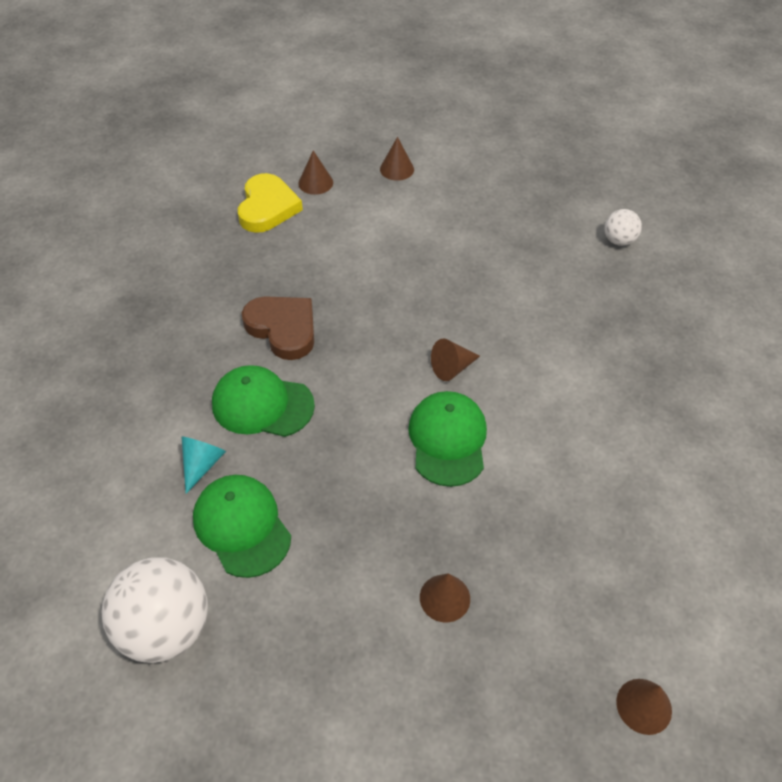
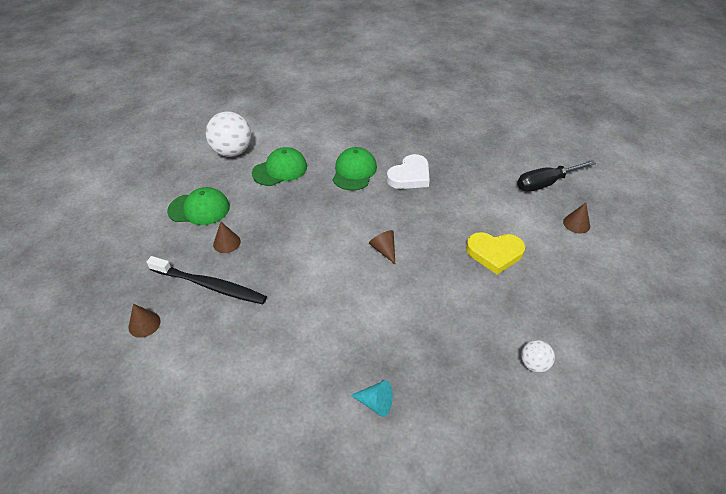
camera: 90 degrees right, 5 degrees down
(202, 464) = (317, 154): turquoise cone -> turquoise cone (375, 403)
(267, 207) = (513, 163): yellow heart -> yellow heart (494, 253)
(283, 329) = (410, 176): brown heart -> white heart
(315, 183) = (545, 183): brown cone -> black screwdriver
(448, 440) = (327, 246): green cap -> green cap (199, 209)
(547, 609) = (210, 286): none -> black toothbrush

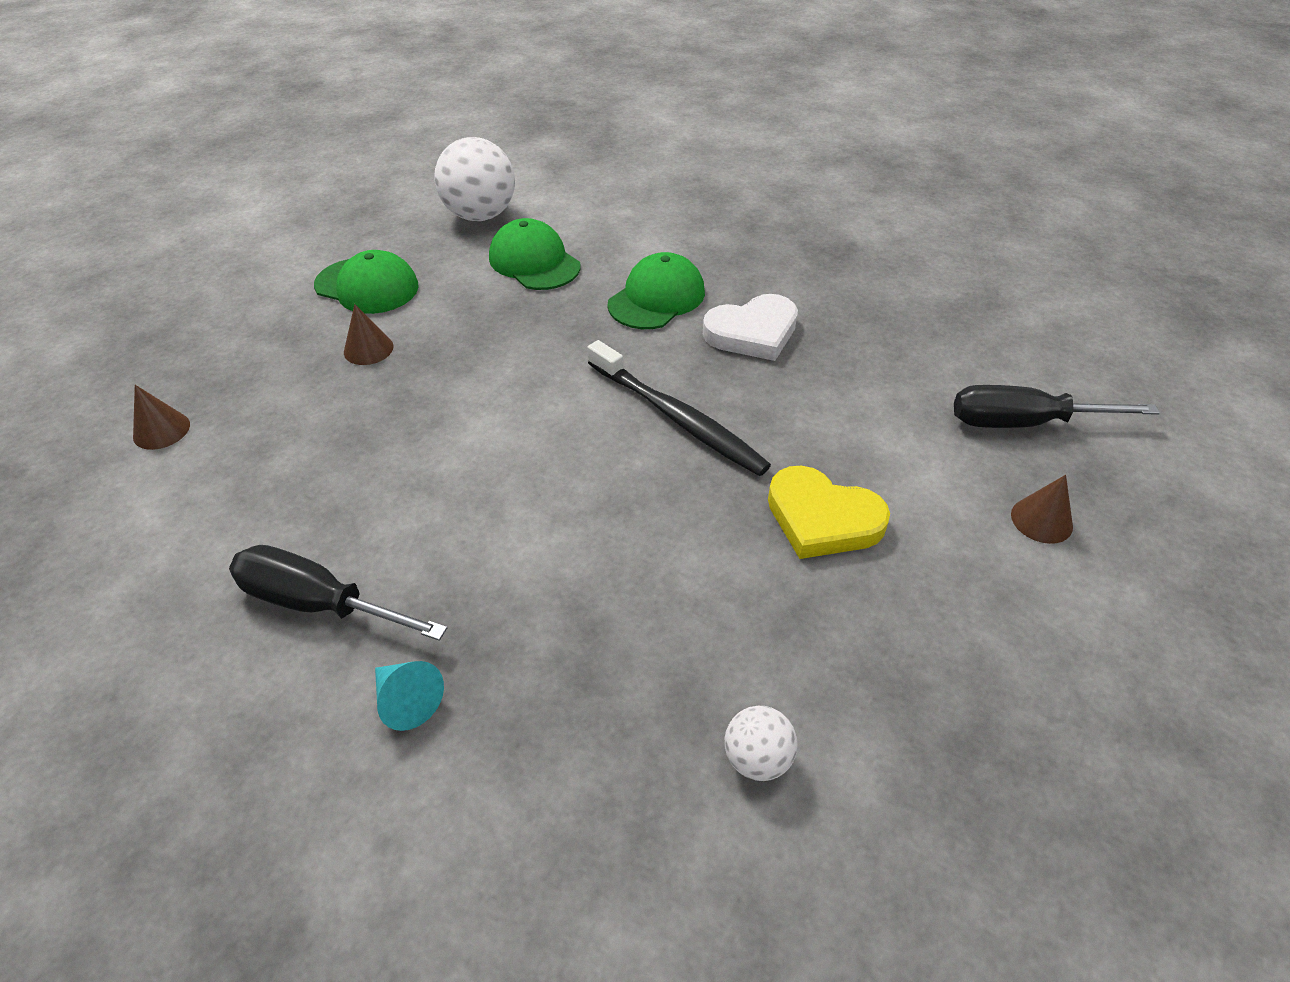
camera: 25 degrees right, 0 degrees up
(210, 286) = (295, 406): black toothbrush -> black toothbrush (678, 418)
(280, 170) = (534, 262): green cap -> green cap turned 120 degrees counterclockwise
(300, 377) = (319, 603): none -> black screwdriver
(384, 250) = (614, 443): brown cone -> none

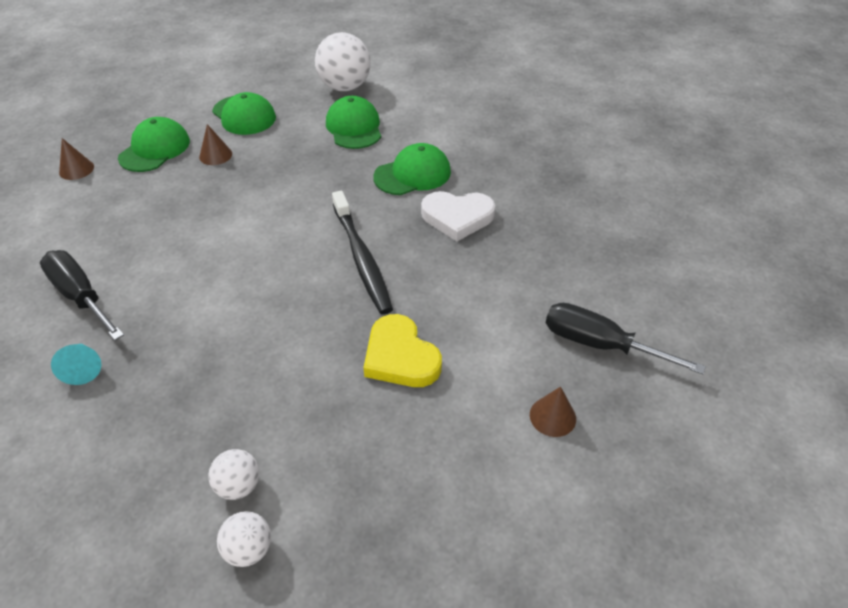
camera: 25 degrees right, 0 degrees up
(268, 367) = (155, 149): none -> green cap
(836, 831) = (249, 549): none -> white ball

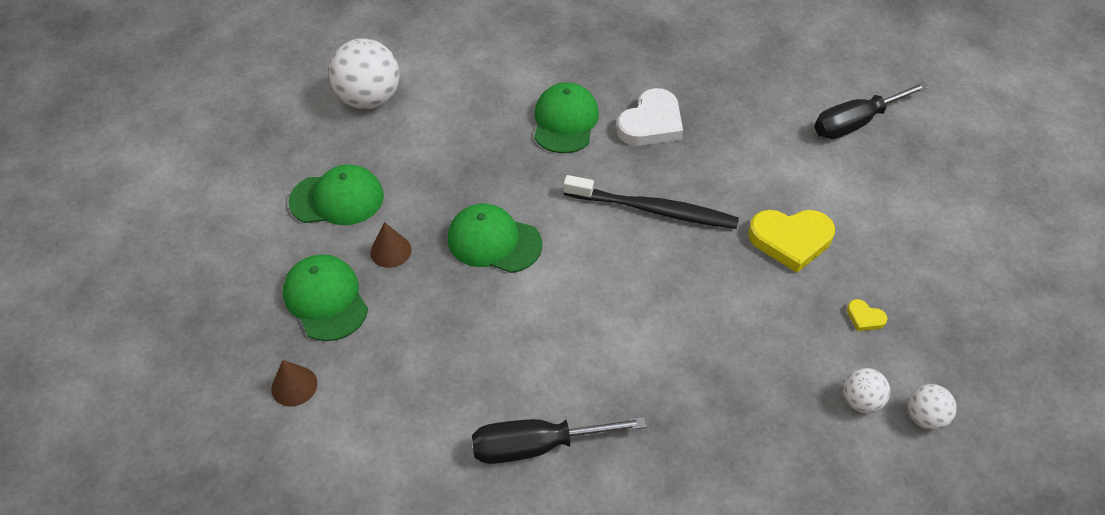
camera: 55 degrees left, 5 degrees up
(83, 368) = (648, 473): turquoise cone -> none
(346, 449) = (864, 318): none -> yellow heart
(354, 127) = (450, 125): green cap -> green cap (494, 241)
(552, 416) = (905, 185): brown cone -> none

